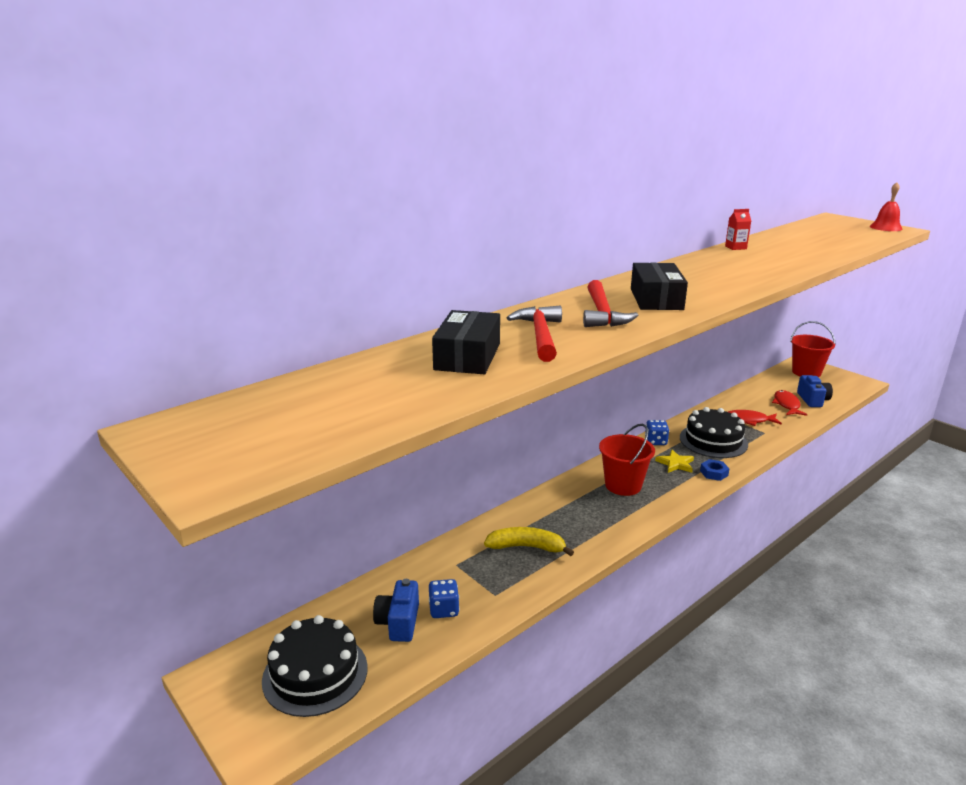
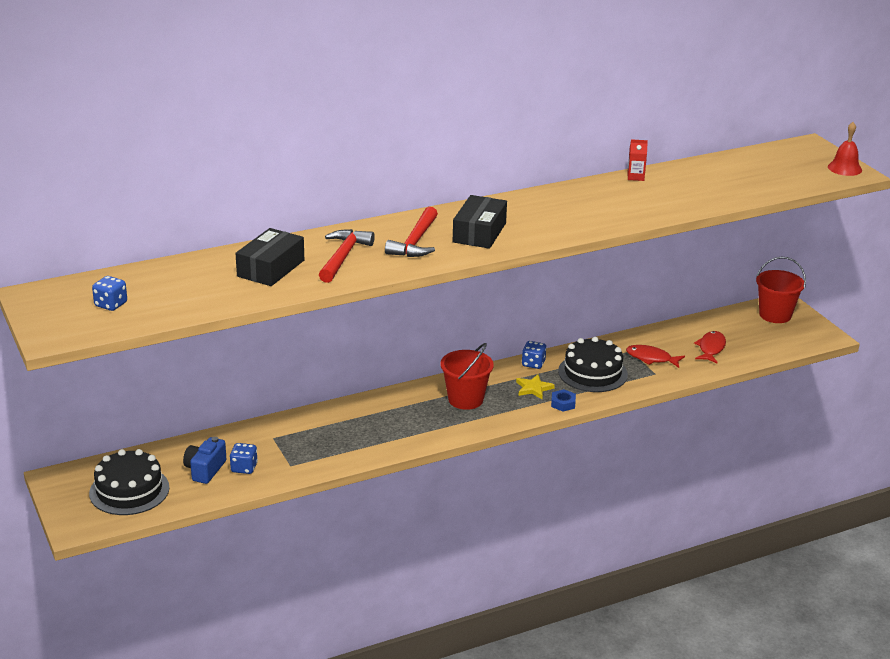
camera: 15 degrees right, 5 degrees up
(284, 425) = (111, 304): none -> blue dice
(527, 547) = (340, 435): yellow banana -> none
(812, 400) = (746, 348): blue camera -> none

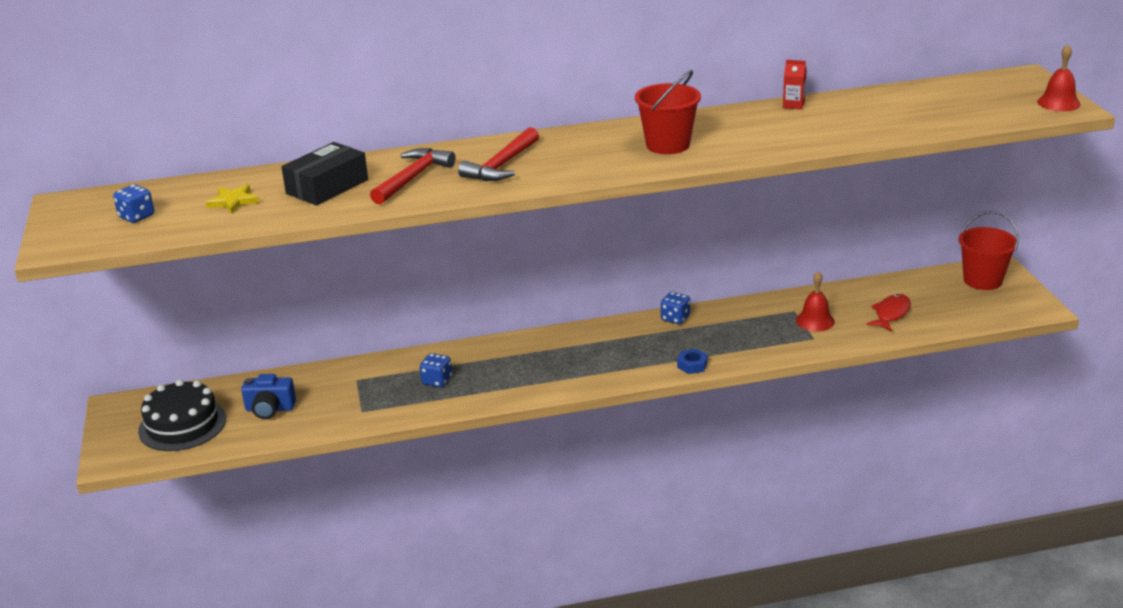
camera: 15 degrees right, 0 degrees up
(205, 470) = (270, 409): blue camera -> blue camera turned 120 degrees counterclockwise
(244, 468) = (311, 410): blue dice -> blue dice (437, 381)
(465, 399) = (583, 353): red bucket -> red bucket (668, 145)
(479, 232) = (579, 158): black box -> none
(533, 388) = (665, 346): yellow star -> yellow star (233, 201)
(592, 373) = (740, 333): black cake -> none
(651, 358) = (815, 321): red fish -> red bell

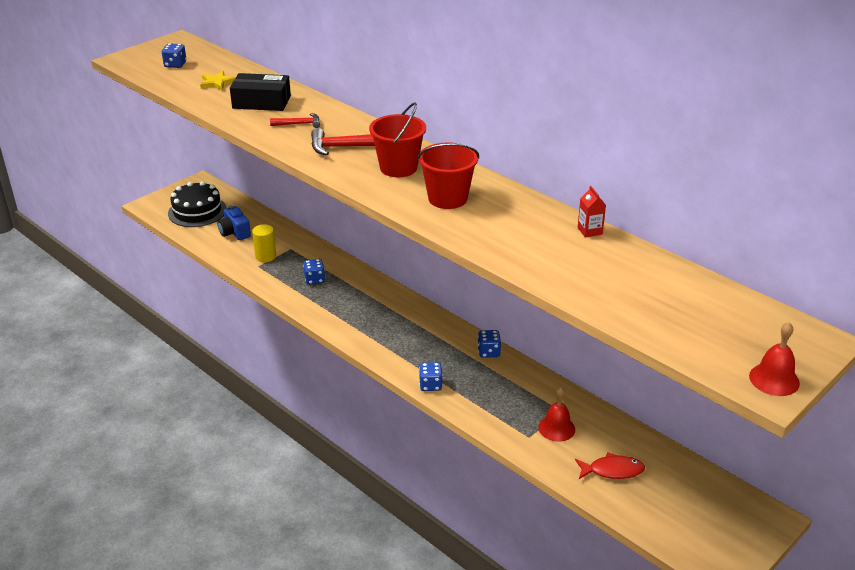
camera: 55 degrees right, 5 degrees up
(350, 401) = (265, 256): none -> yellow cylinder
(412, 178) = (299, 124): red hammer -> red hammer, size x0.59
(692, 365) = (430, 385): blue nut -> blue dice
(982, 280) = (735, 514): red bucket -> red bucket (398, 168)

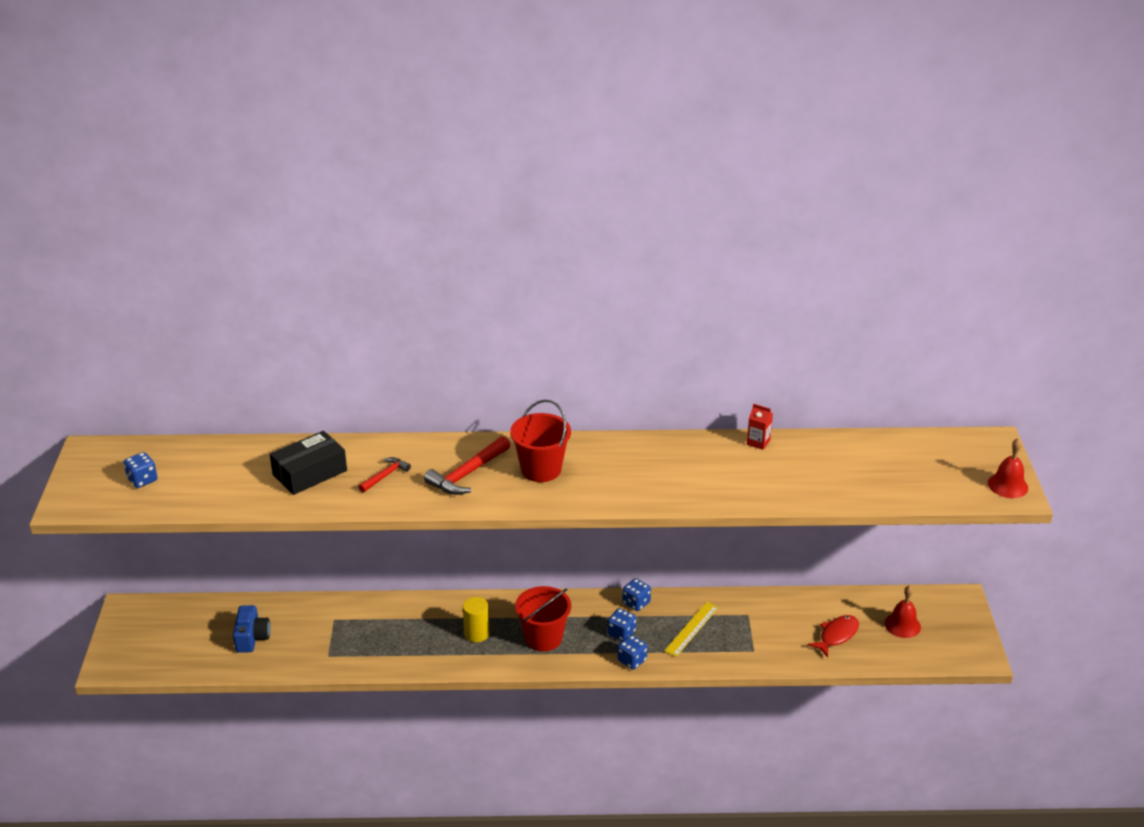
camera: 45 degrees left, 0 degrees up
(197, 211) = (175, 641): black cake -> none
(217, 83) = (226, 476): yellow star -> none
(235, 232) = (252, 638): blue camera -> blue camera turned 105 degrees counterclockwise
(265, 256) = (321, 642): yellow cylinder -> yellow cylinder (476, 633)
(314, 279) = (402, 634): blue dice -> blue dice (621, 633)
(447, 198) = (622, 475): red bucket -> red bucket (543, 638)
(503, 393) = (691, 629): none -> yellow ruler
(556, 428) = (763, 630): red bell -> red bell (902, 625)

